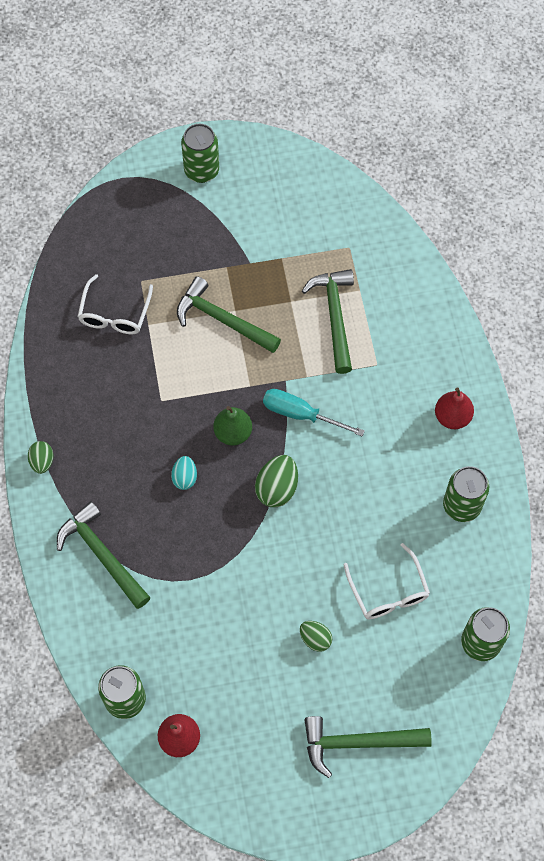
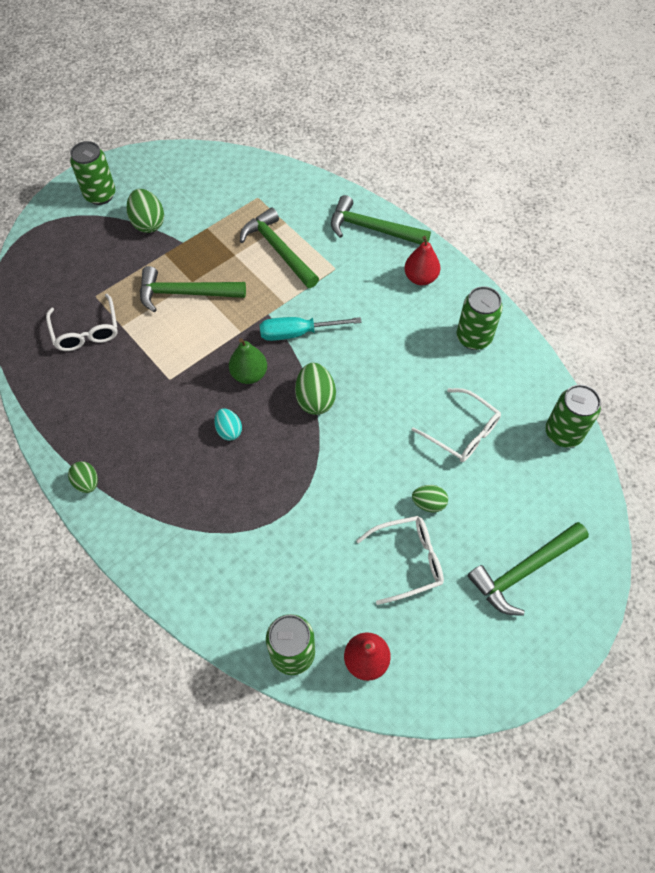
camera: 30 degrees left, 5 degrees down
(102, 555) = (192, 534): green hammer -> green hammer (372, 229)
(229, 225) = (148, 223): none -> green egg
(266, 678) = (408, 560): none -> white glasses

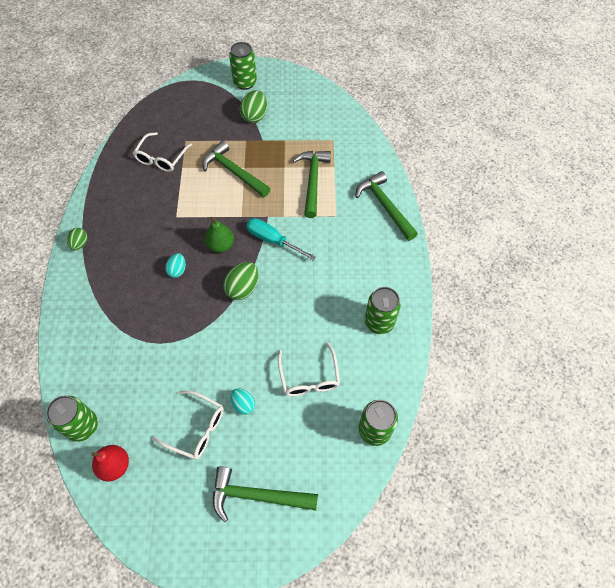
camera: 40 degrees right, 0 degrees up
(420, 278) = (384, 259): red pear -> none
(428, 503) = (243, 404): green egg -> turquoise egg

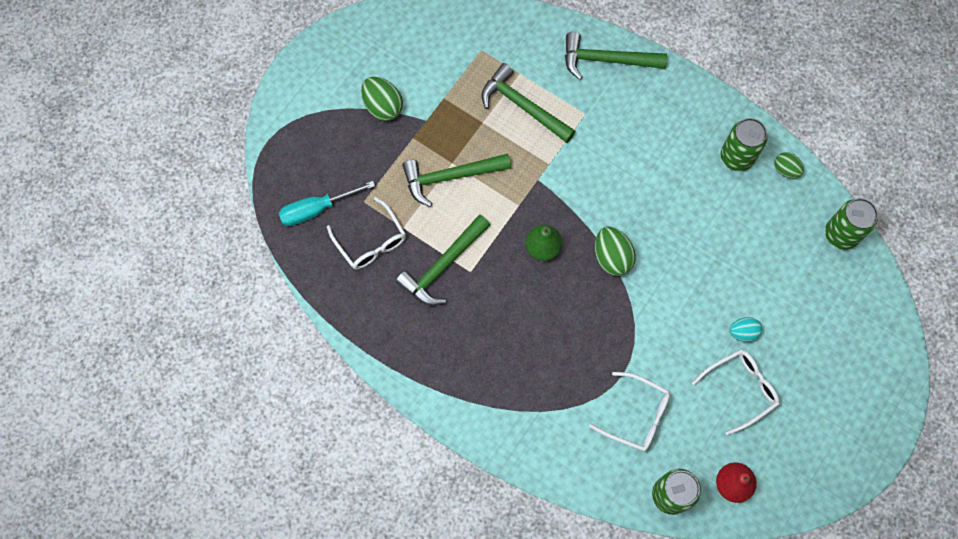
camera: 55 degrees left, 10 degrees up
(80, 244) = (435, 392): green egg -> green egg (785, 170)
(177, 270) = (544, 309): turquoise egg -> none
(245, 83) = (320, 85): green can -> none
(257, 496) = (839, 372): green hammer -> green hammer (443, 266)
(273, 240) = (572, 193): turquoise screwdriver -> turquoise screwdriver (316, 209)
(309, 377) = (753, 257): white glasses -> white glasses (637, 416)

